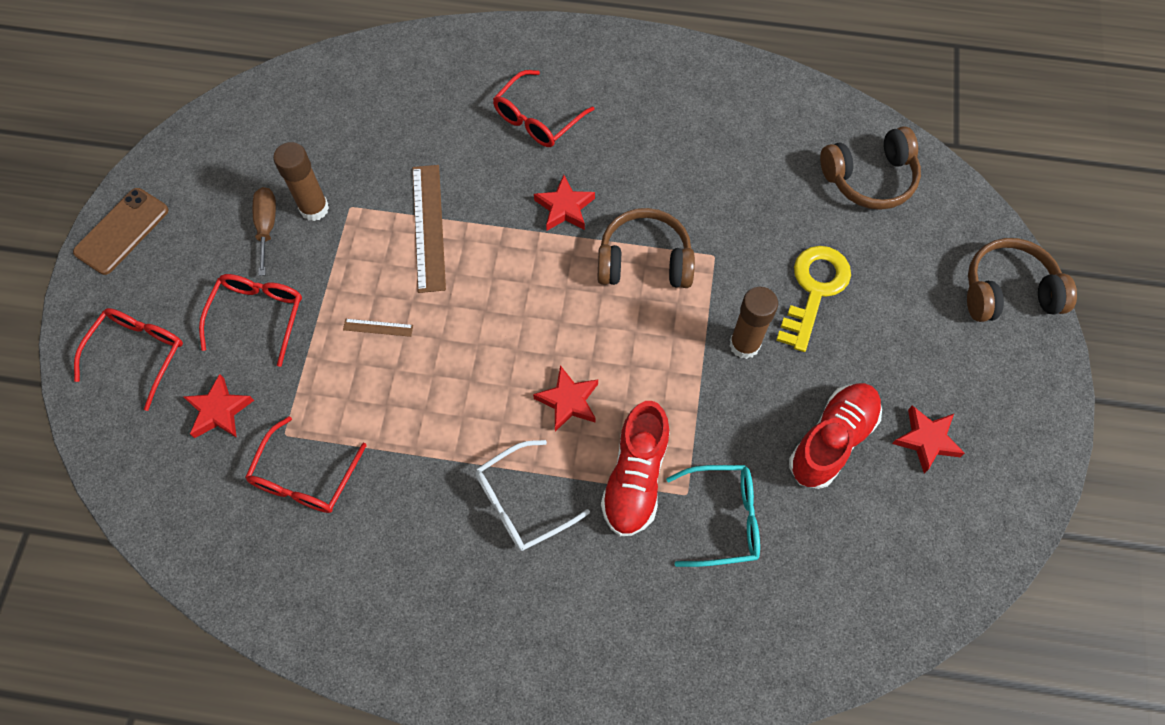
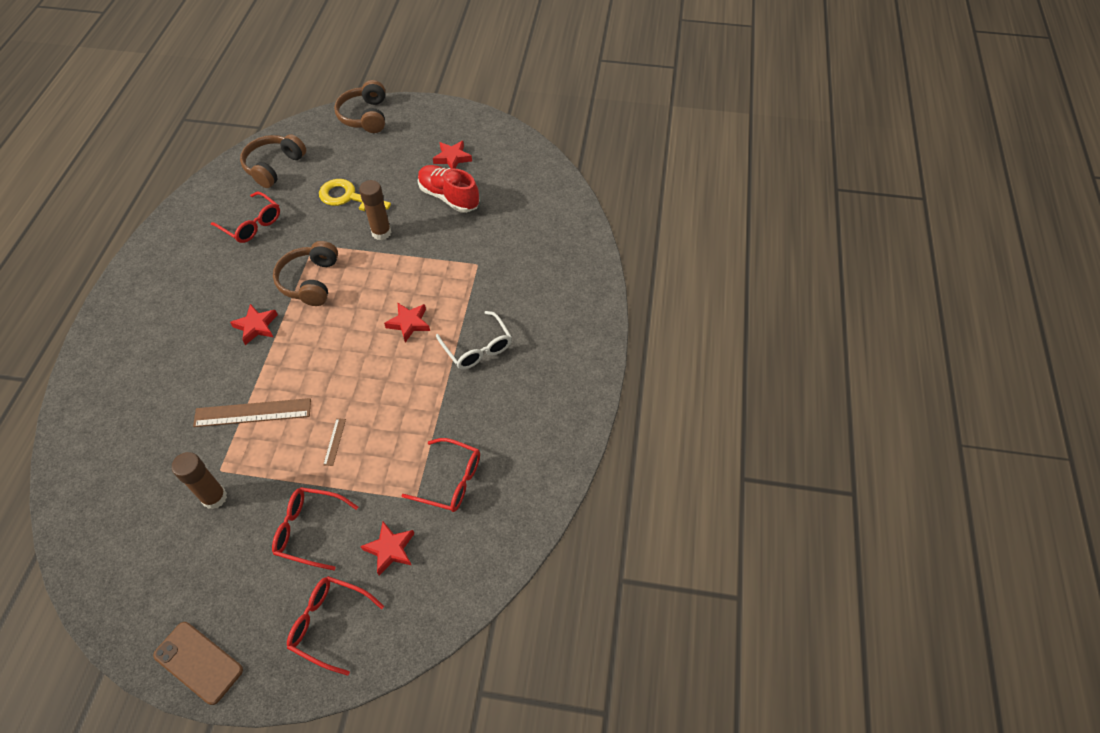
camera: 90 degrees left, 10 degrees down
(267, 226) = (223, 533): brown screwdriver -> none
(537, 119) = (171, 344): red glasses -> red glasses (252, 224)
(635, 477) = (465, 289): red shoe -> none
(723, 518) = (493, 247): turquoise glasses -> none
(869, 178) = (274, 166): brown headphones -> brown headphones turned 135 degrees counterclockwise

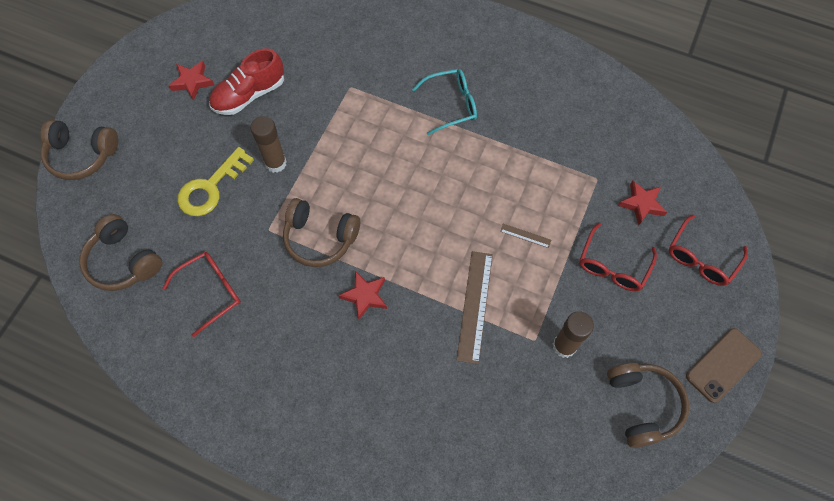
camera: 75 degrees left, 10 degrees up
(152, 582) = (642, 405): none -> brown headphones
(409, 323) = (405, 155): red star -> none
(451, 481) = (585, 149): red glasses -> none
(477, 348) = (451, 105): white glasses -> turquoise glasses

